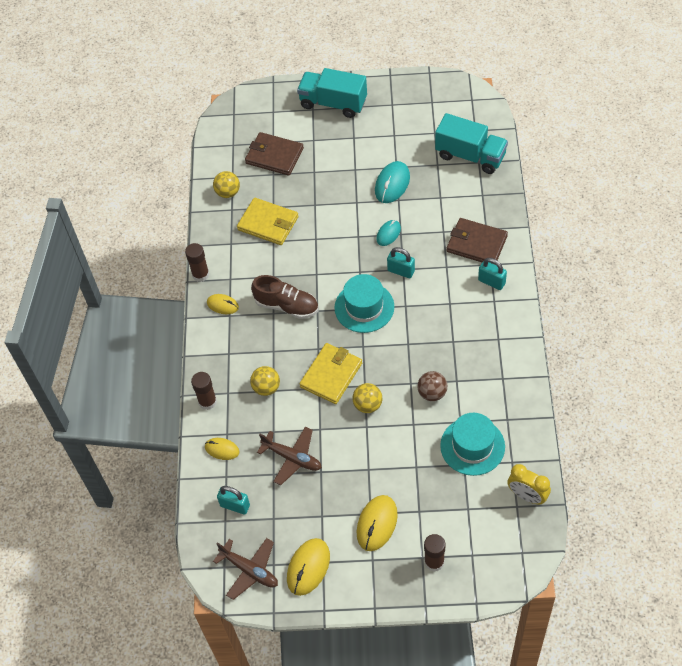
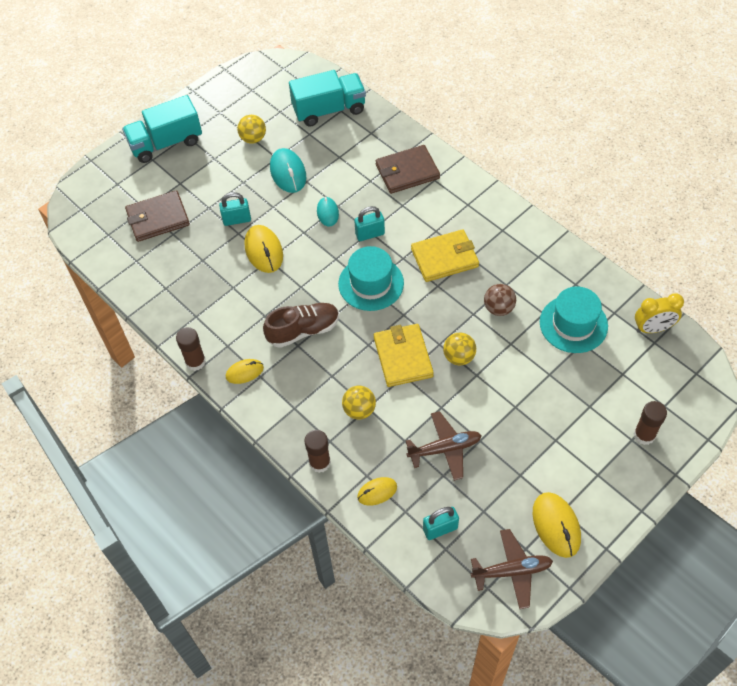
camera: 45 degrees left, 0 degrees up
(228, 192) = (146, 276): yellow ball -> yellow ball (253, 138)
(268, 223) = (212, 276): yellow wallet -> yellow wallet (444, 258)
(377, 524) = (570, 443): yellow mouse -> yellow mouse (264, 251)
(491, 282) = (450, 191): turquoise padlock -> turquoise padlock (237, 220)

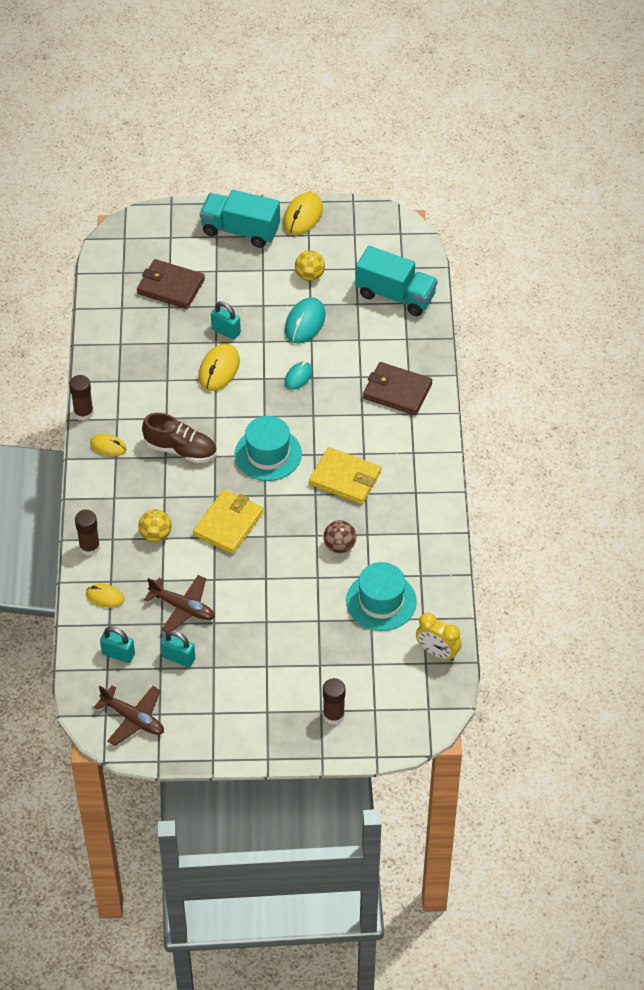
camera: 40 degrees right, 5 degrees down
(370, 234) = (311, 417): turquoise padlock -> turquoise padlock (178, 658)
(459, 357) = (268, 556): yellow ball -> none
(556, 525) = (197, 717): yellow mouse -> yellow mouse (303, 216)

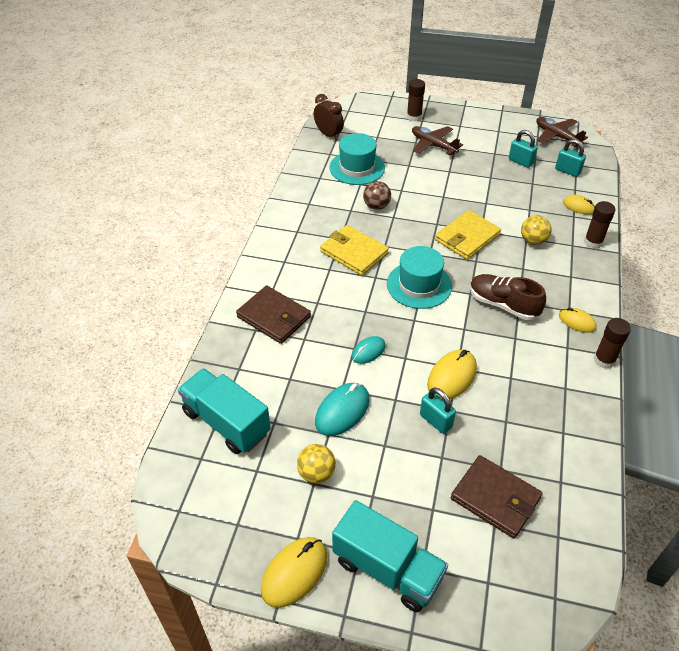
camera: 165 degrees left, 5 degrees down
(183, 608) = (514, 189): brown plane -> brown plane (433, 145)
(437, 653) = (328, 135): yellow clock -> brown clock

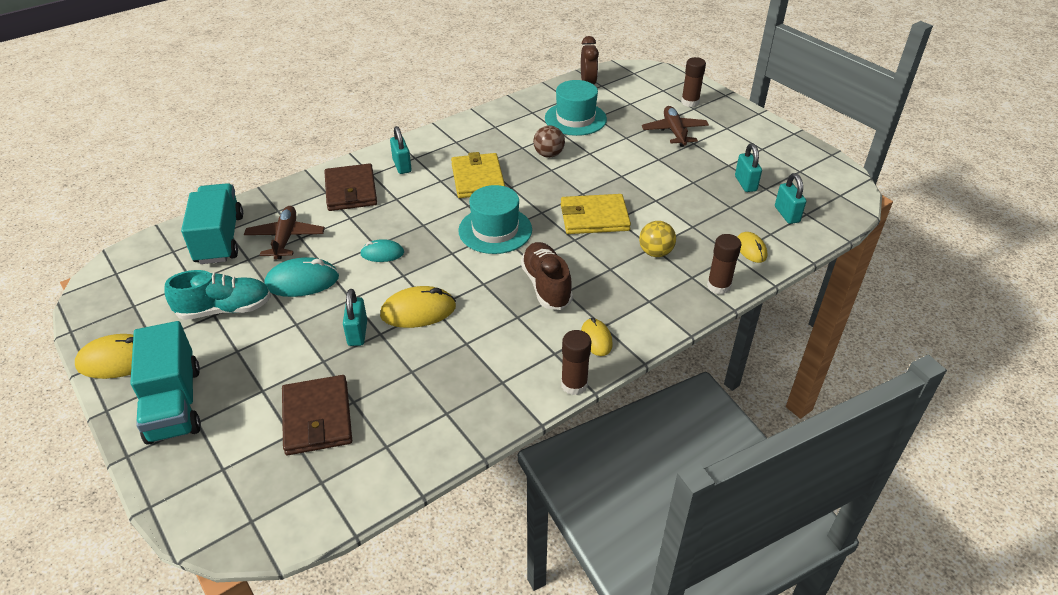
camera: 40 degrees right, 5 degrees down
(284, 274) = (402, 166): none -> turquoise padlock
(316, 473) = (224, 309): yellow ball -> turquoise shoe
(557, 136) = (822, 180): brown plane -> brown plane (286, 238)

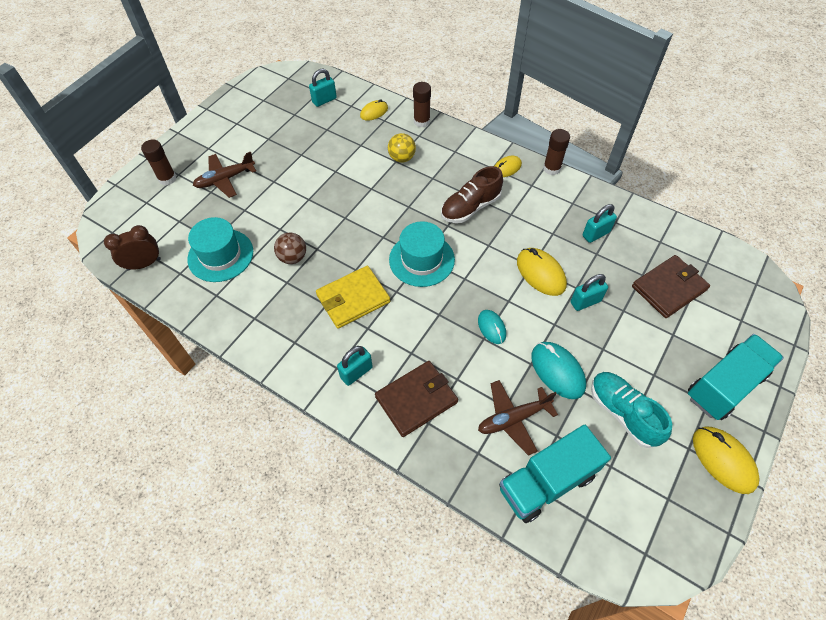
camera: 110 degrees left, 15 degrees up
(594, 217) = (375, 201): yellow wallet -> none
(745, 183) = (292, 125): turquoise padlock -> turquoise padlock (596, 234)

